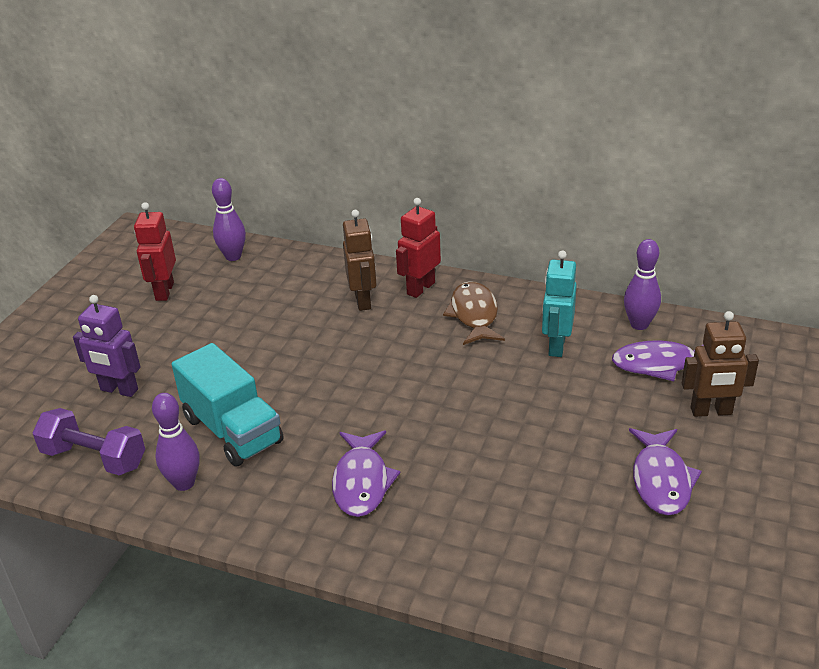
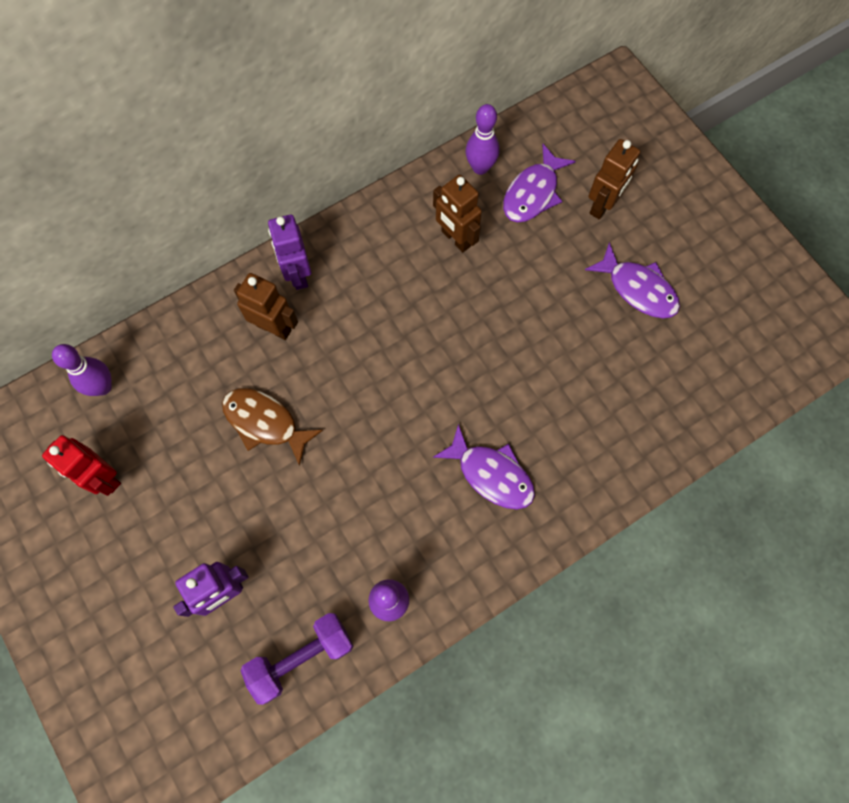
camera: 55 degrees left, 35 degrees up
(232, 430) = (356, 530): turquoise truck -> none
(420, 288) = (297, 274): red robot -> purple robot
(474, 315) = (369, 263): brown fish -> brown fish (265, 422)
(556, 346) = (456, 238): turquoise robot -> brown robot

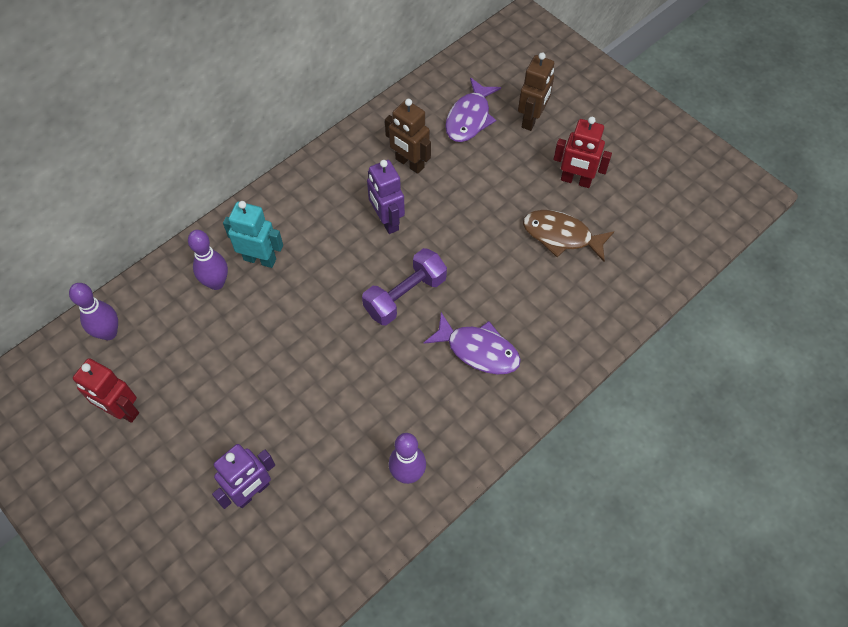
camera: 10 degrees left, 10 degrees down
(265, 422) = (265, 339): brown fish -> brown fish (561, 236)
(274, 327) = (260, 259): brown robot -> turquoise robot
(297, 274) = (274, 212): purple robot -> purple robot (387, 221)
(301, 657) = (334, 536): purple dumbbell -> purple dumbbell (405, 296)
(480, 167) = (420, 104): purple bowling pin -> purple bowling pin (216, 283)
(638, 289) = (576, 180): purple fish -> red robot

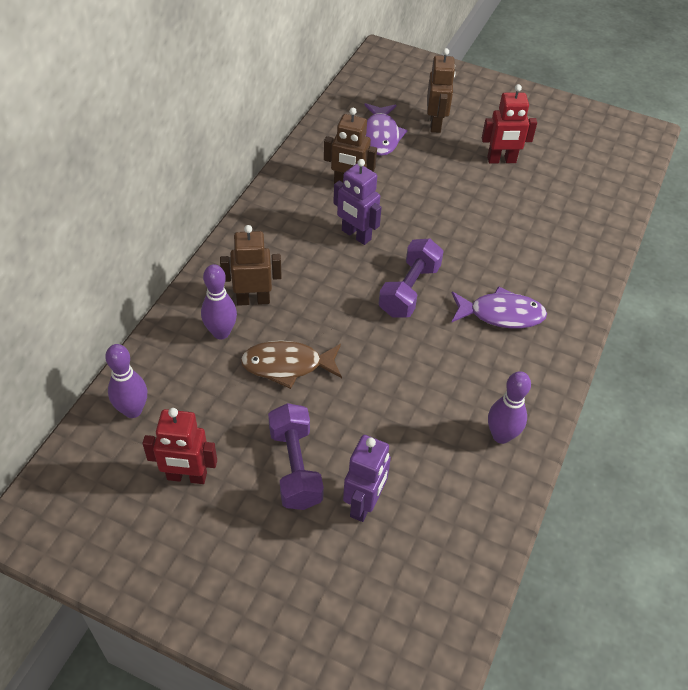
camera: 25 degrees left, 10 degrees down
(213, 435) = (295, 467): none -> purple dumbbell
(260, 259) = (253, 300): turquoise robot -> brown robot
(561, 236) = (516, 205): brown fish -> brown fish (287, 365)

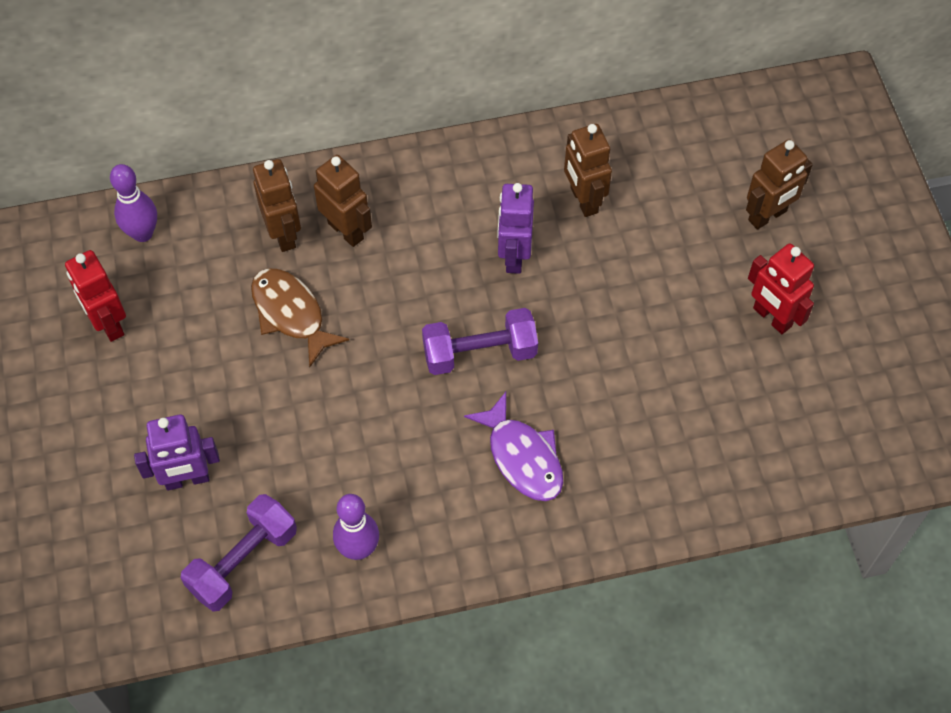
camera: 55 degrees right, 10 degrees up
(221, 332) = (284, 234): purple bowling pin -> brown robot
(295, 467) = (183, 398): purple dumbbell -> purple dumbbell (243, 561)
(381, 136) = (691, 178): purple fish -> none

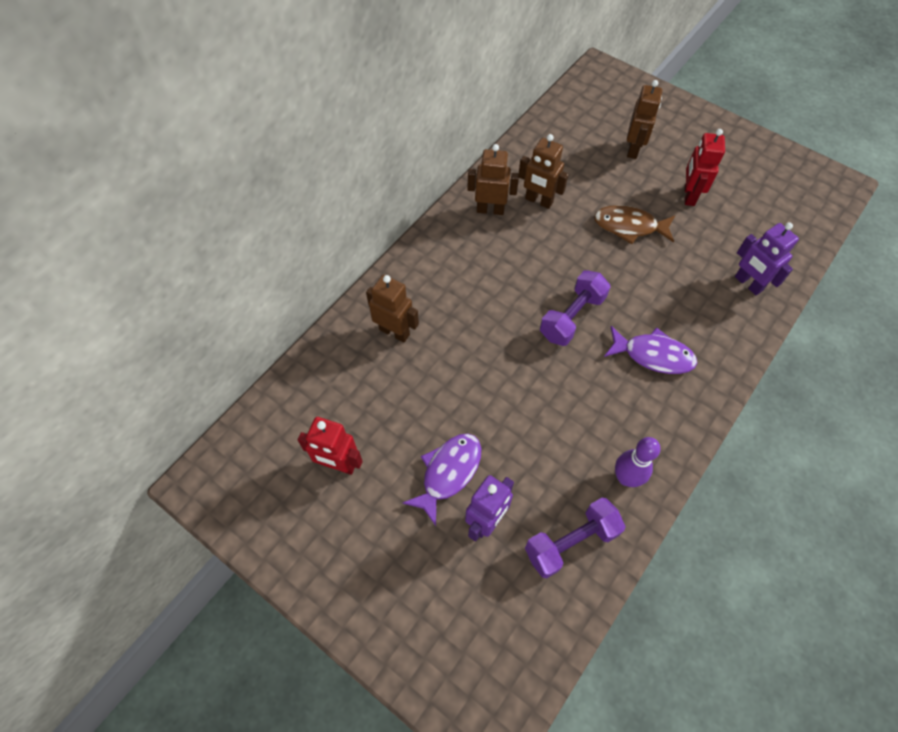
camera: 40 degrees left, 0 degrees up
(142, 233) = (305, 393): purple bowling pin -> none
(197, 409) = (448, 472): none -> purple fish
(243, 561) = (571, 542): purple dumbbell -> purple dumbbell turned 60 degrees clockwise
(291, 314) = (446, 374): brown fish -> brown fish (629, 226)
(346, 230) = (429, 304): brown robot -> brown robot (490, 210)
(513, 256) = (534, 254): purple robot -> purple robot (748, 284)
(771, 317) = (689, 195): red robot -> red robot turned 90 degrees clockwise

